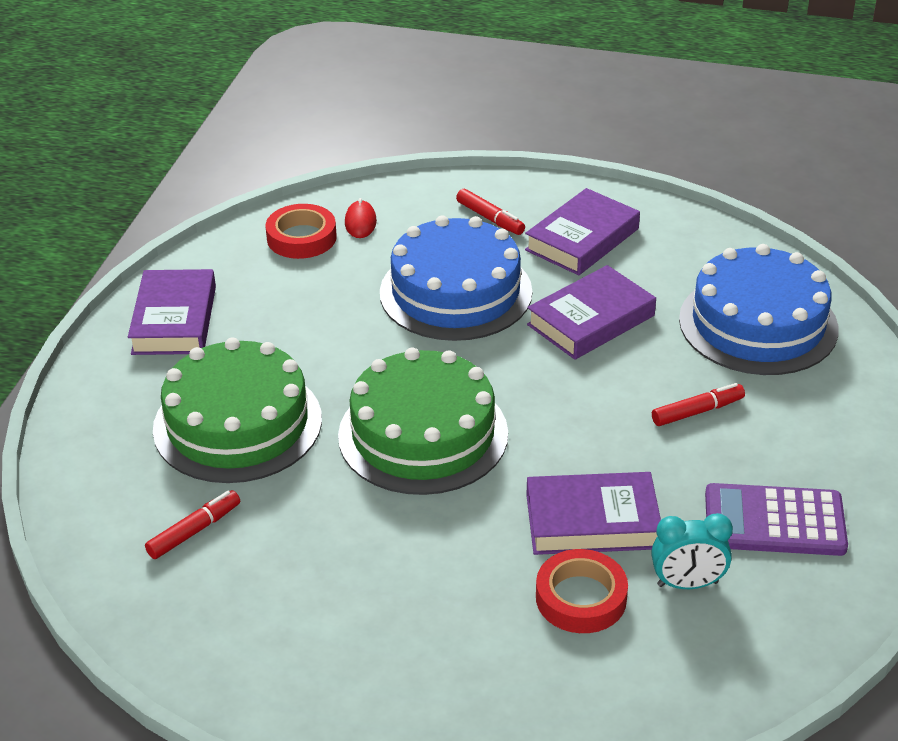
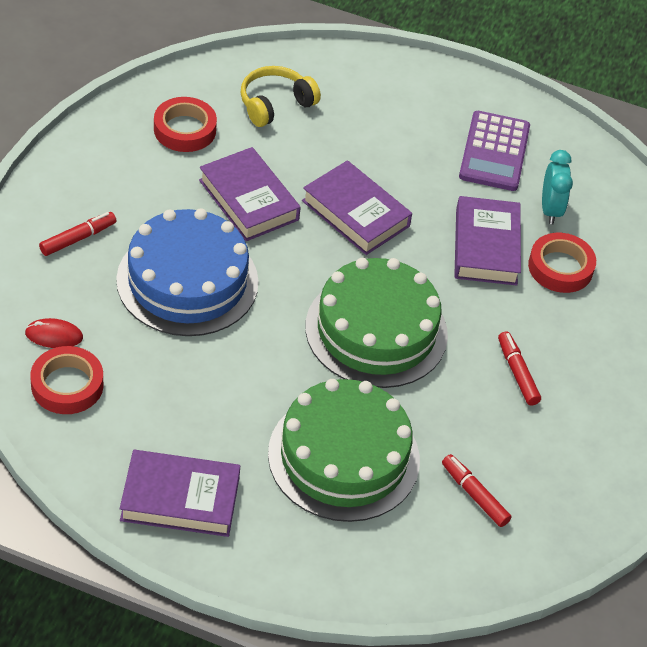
camera: 90 degrees left, 10 degrees up
(582, 239) = (130, 182): purple book -> purple book (355, 213)
(680, 264) = (185, 129): none -> red tape
(697, 411) = (374, 163): red marker -> red marker (517, 373)
(758, 324) = (275, 104): blue cake -> yellow headphones

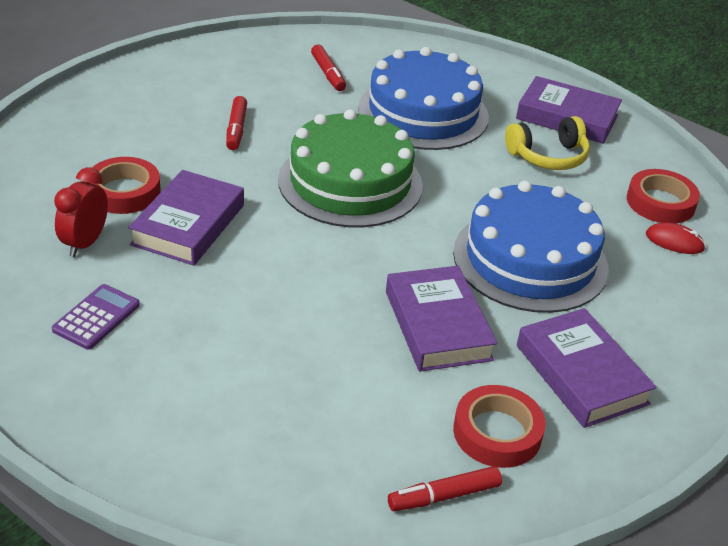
camera: 160 degrees left, 10 degrees down
(78, 238) = (649, 325): red marker -> red marker (444, 496)
(275, 104) = (356, 444): yellow headphones -> yellow headphones (548, 156)
(344, 456) = (423, 112): green cake -> blue cake
(355, 213) = (315, 285): purple book -> purple book (581, 374)
(494, 152) = (96, 317): purple calculator -> purple calculator, size x0.62
(550, 210) = (85, 243): turquoise clock -> red clock

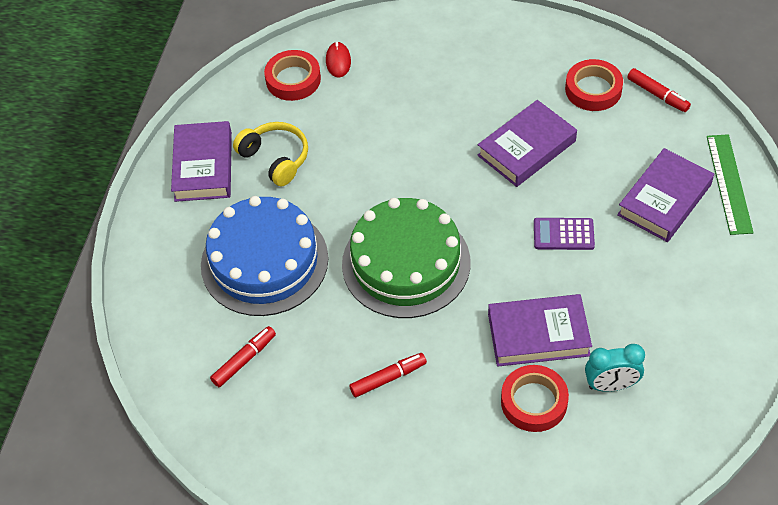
camera: 110 degrees left, 15 degrees up
(85, 243) = (611, 385): red clock -> turquoise clock
(96, 317) = (673, 327): purple calculator -> purple calculator (563, 234)
(233, 482) = (729, 183): none -> green ruler
(530, 260) = (419, 127): blue cake -> none
(581, 374) = (514, 69): purple book -> purple book (664, 200)

